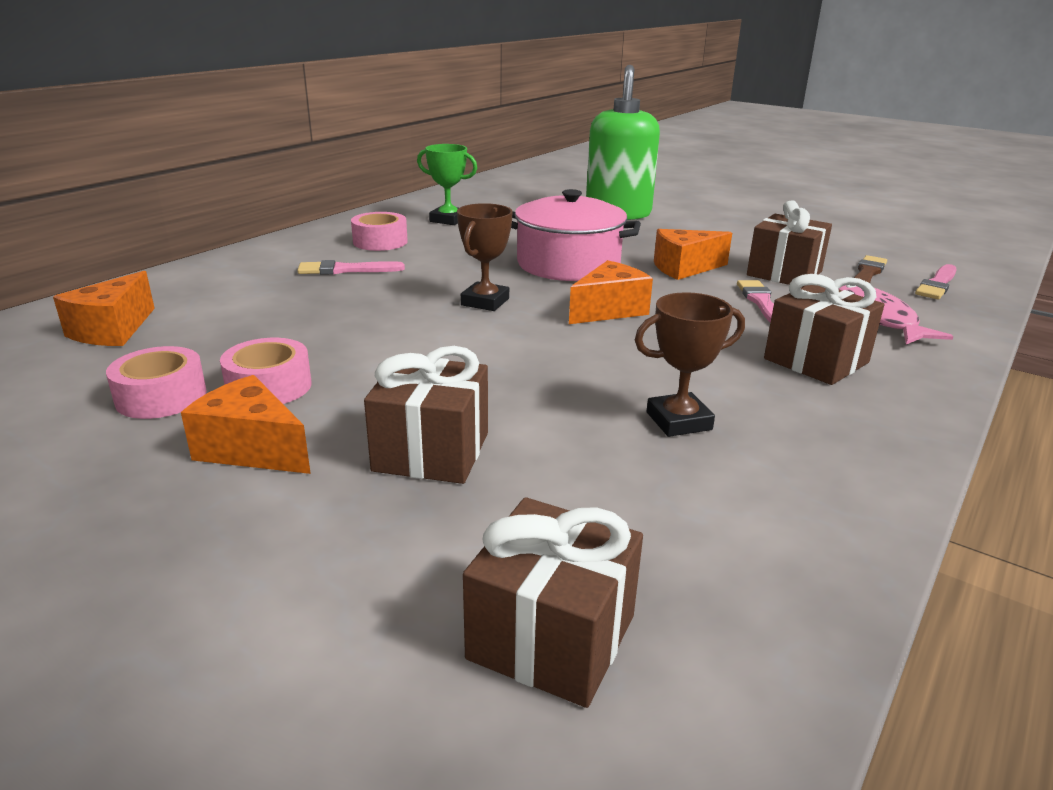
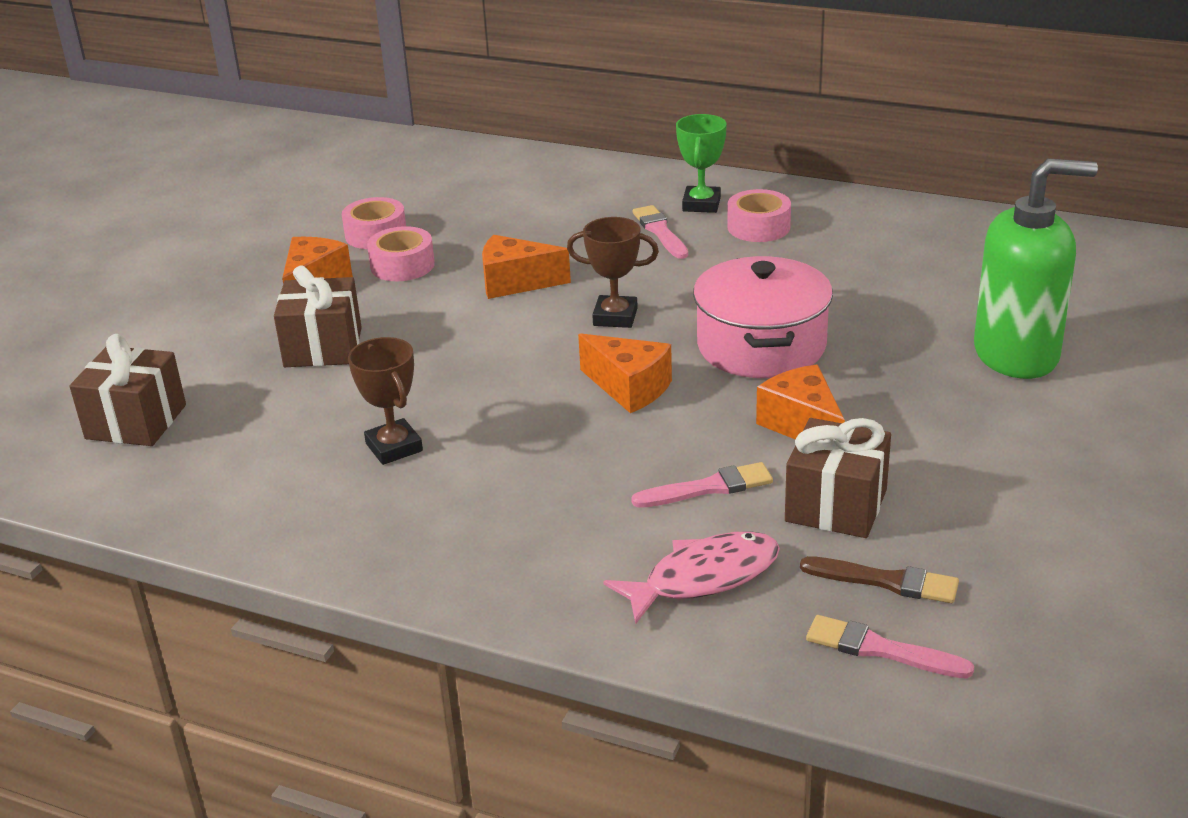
camera: 80 degrees right, 5 degrees up
(113, 330) = (475, 183): orange cheese -> orange cheese (515, 283)
(448, 220) = (872, 246): green trophy -> green trophy (701, 204)
(816, 361) = (550, 525): brown gift -> none

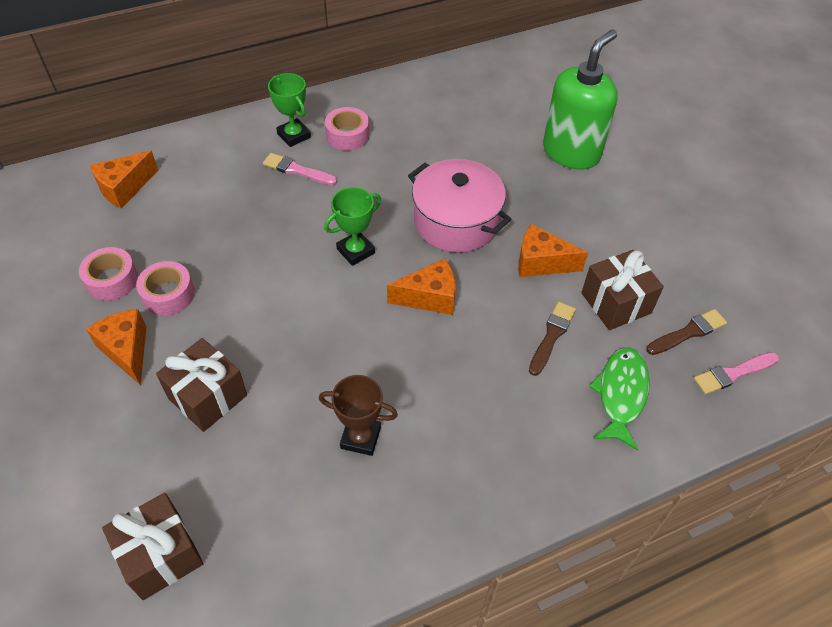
camera: 50 degrees left, 20 degrees up
(515, 283) = (263, 262): orange cheese -> orange cheese (124, 188)
(615, 317) = (355, 251): brown trophy -> green trophy
(703, 578) = (621, 394): pink fish -> green fish
(708, 488) = (551, 336): pink brush -> brown brush

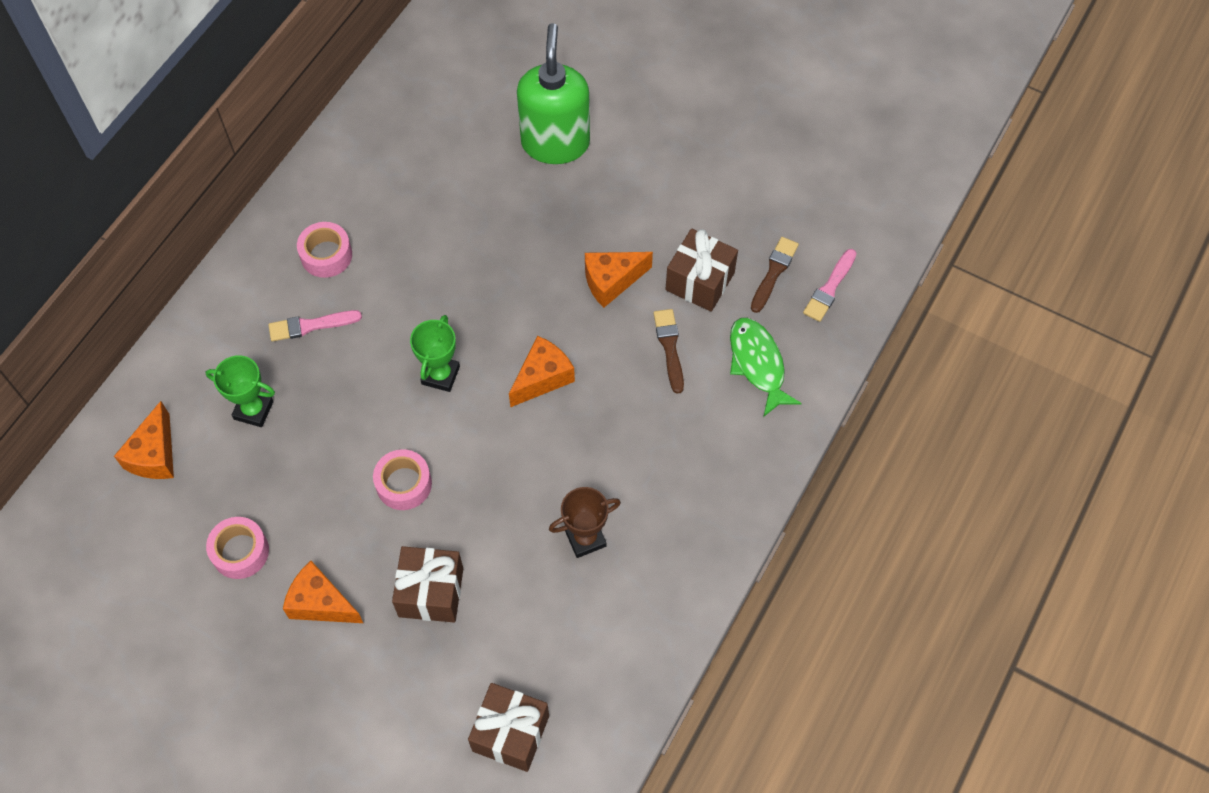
camera: 35 degrees left, 10 degrees up
(168, 294) = (307, 529): pink tape -> pink tape (404, 484)
(294, 135) = (272, 288): green trophy -> green trophy (253, 410)
(456, 222) = (507, 286): pink pot -> none

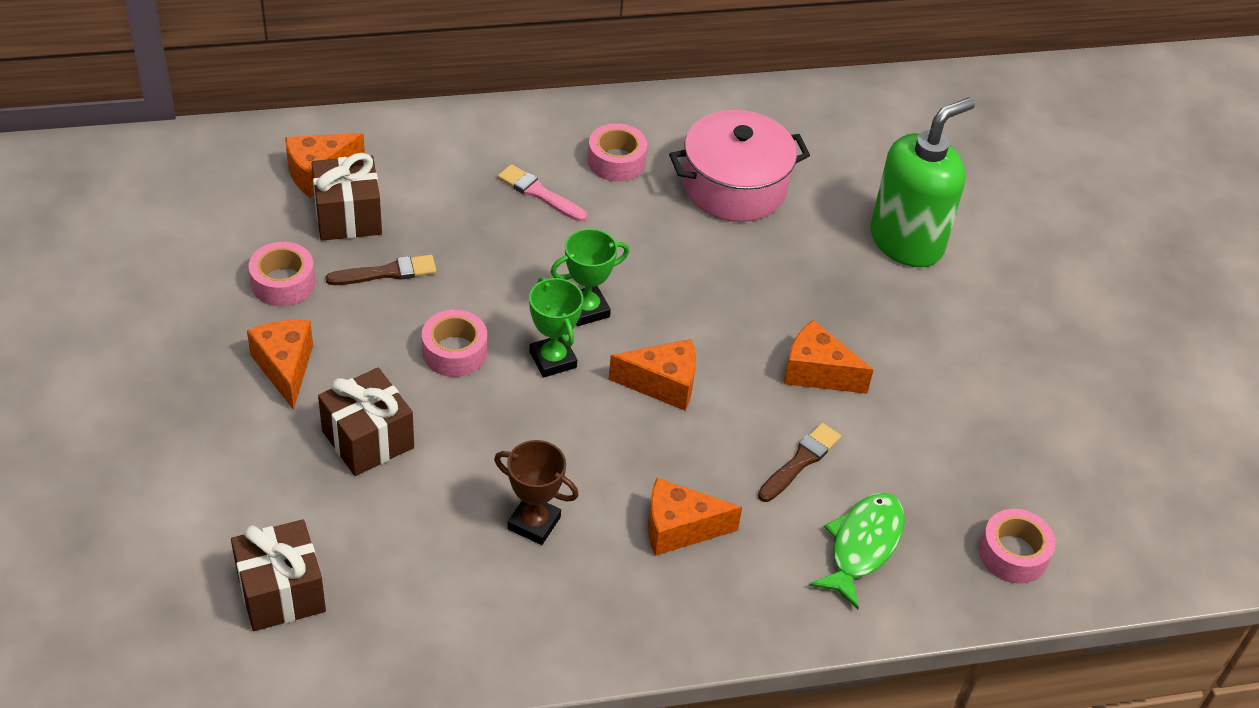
camera: 45 degrees right, 15 degrees down
(253, 410) = (422, 208): green trophy -> green trophy (553, 360)
(417, 202) = (734, 187): none -> pink pot
(660, 456) = (679, 528): none -> orange cheese
(700, 281) = (896, 441): brown gift -> brown gift (348, 216)
(774, 272) = (975, 495): brown brush -> brown brush (387, 272)
(829, 288) = (1013, 554): pink brush -> pink tape

